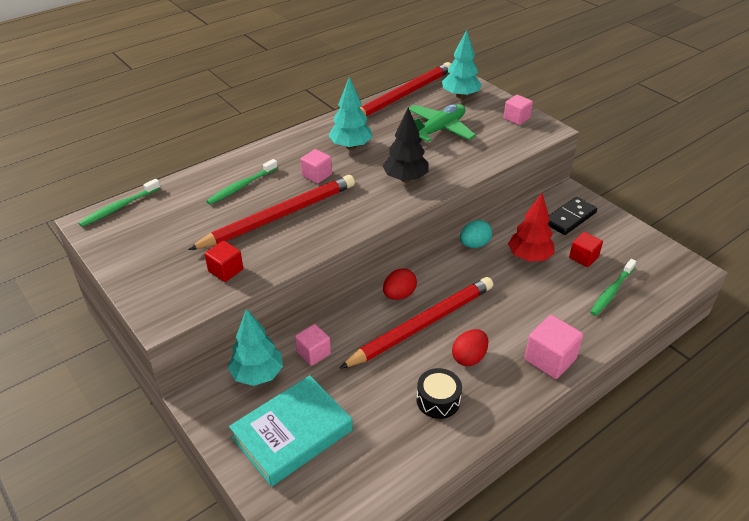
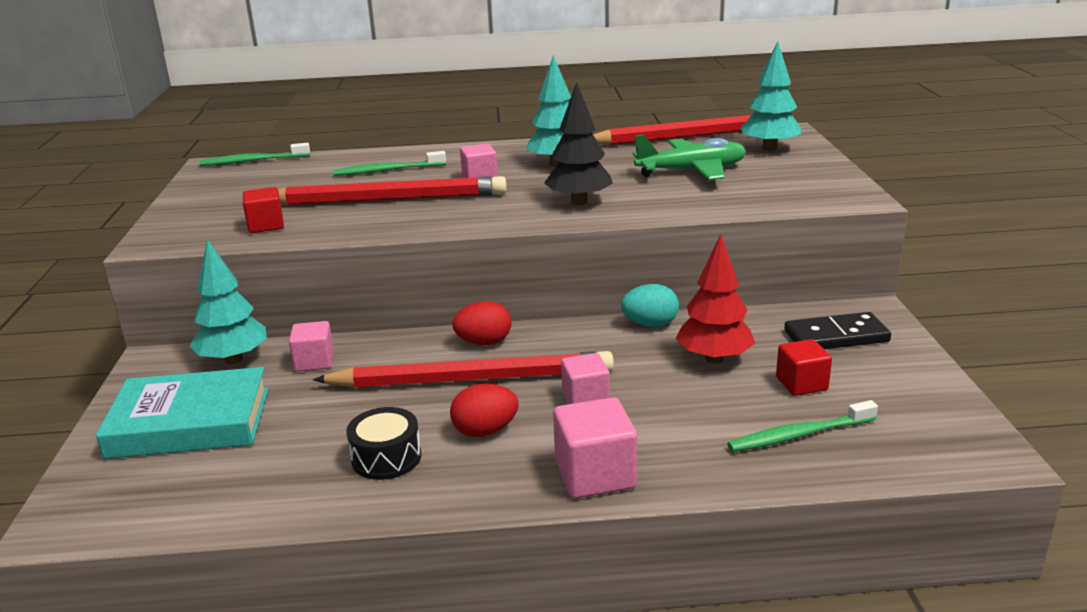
camera: 35 degrees right, 15 degrees down
(516, 118) = (822, 180): pink cube -> pink cube (585, 398)

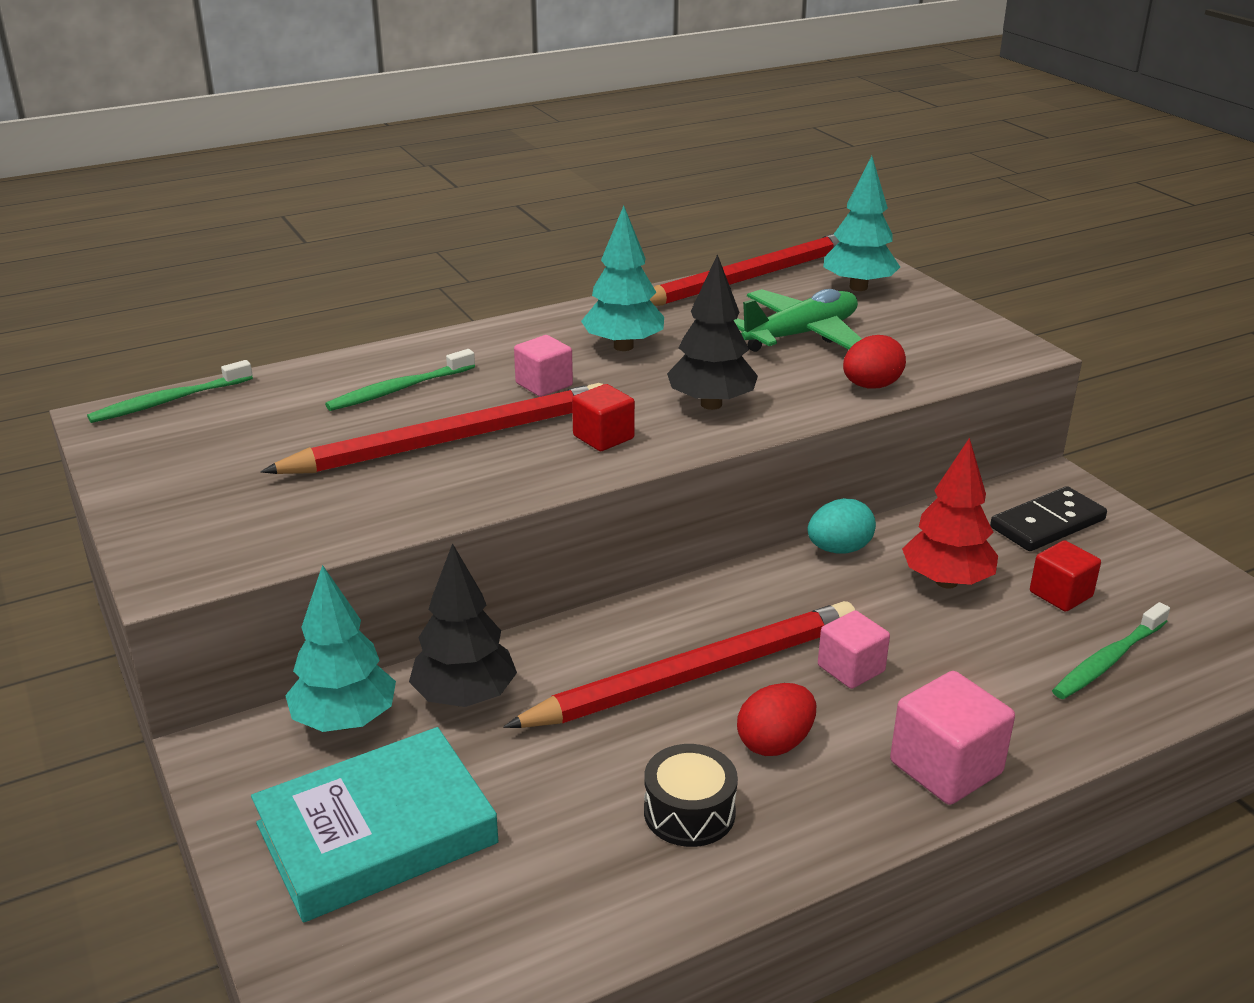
camera: 25 degrees left, 5 degrees up
(266, 225) = (319, 514): red cube -> red cube (603, 437)
(314, 362) = (465, 697): pink cube -> black tree
(484, 342) = (664, 618): red egg -> red egg (871, 386)

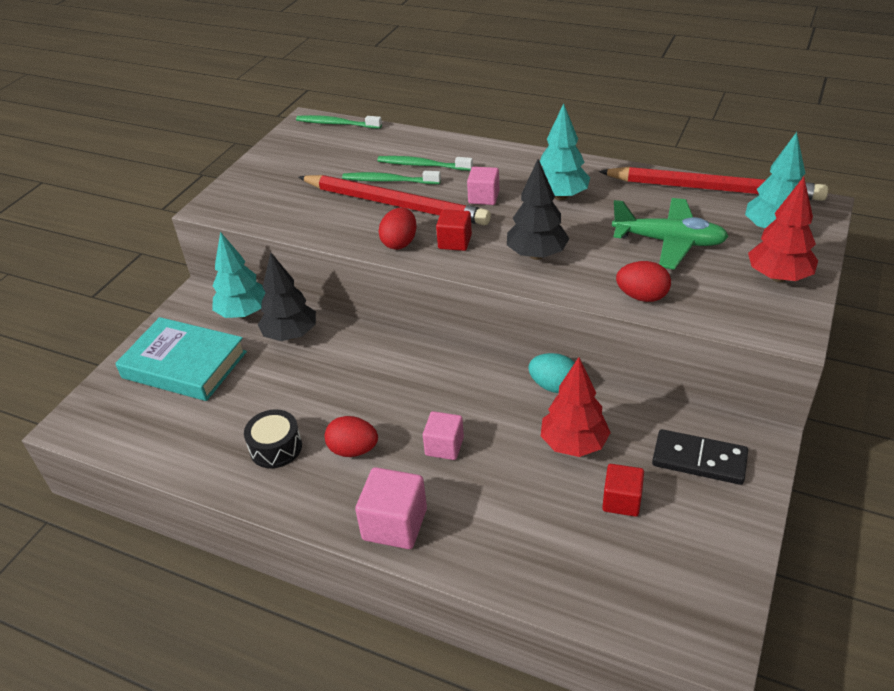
camera: 55 degrees right, 10 degrees up
(543, 470) = (400, 243): none -> red egg
(694, 675) = (379, 394): red pencil -> none
(933, 318) = (778, 277): none -> red tree
(1108, 660) = (573, 553): green toothbrush -> green toothbrush (389, 181)

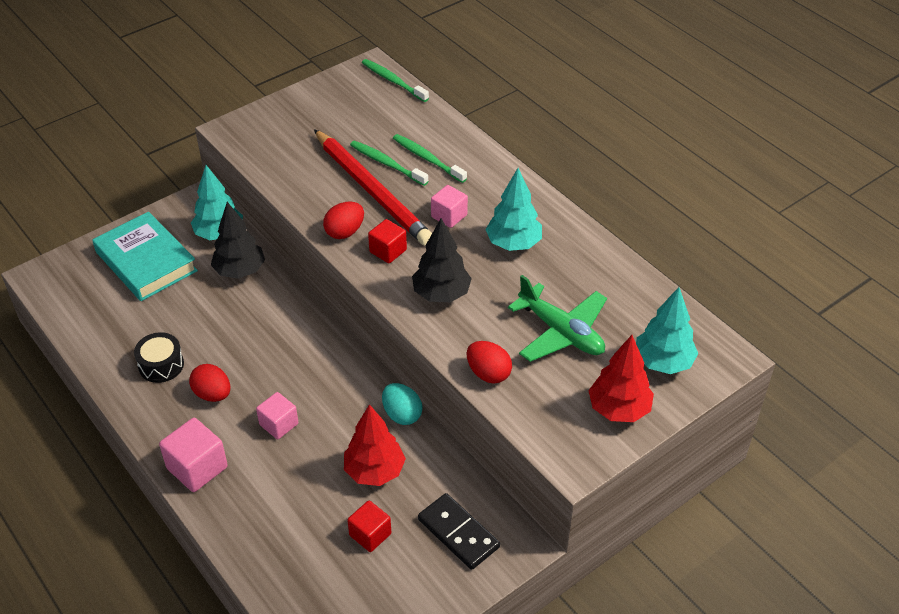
camera: 25 degrees right, 5 degrees up
(713, 189) = (653, 296): red pencil -> none

